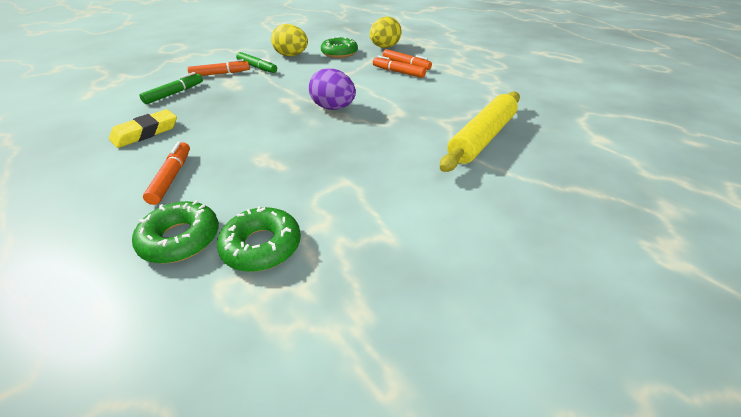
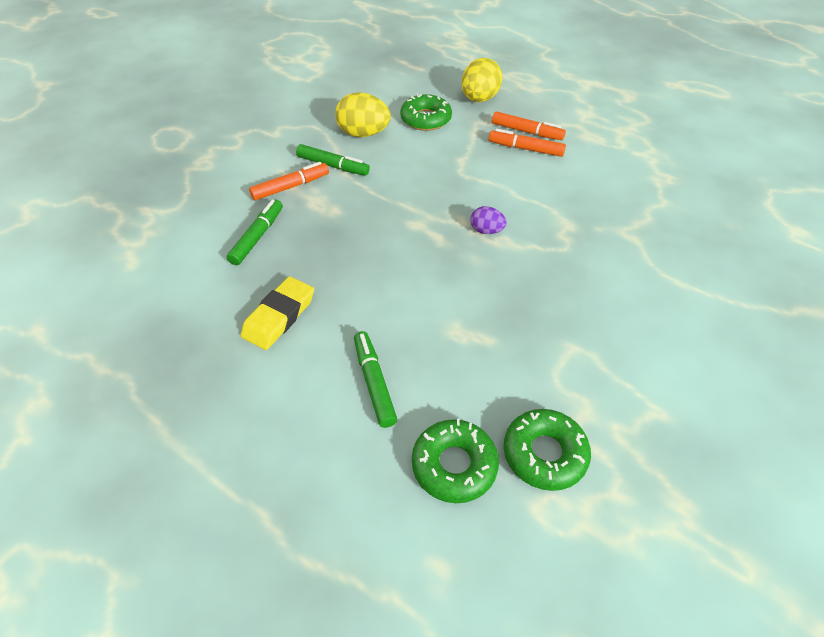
camera: 15 degrees left, 10 degrees up
(172, 177) = (374, 382): orange marker -> green marker
(333, 108) = (486, 231): purple egg -> purple egg, size x0.55
(482, 138) = (680, 253): yellow rolling pin -> none

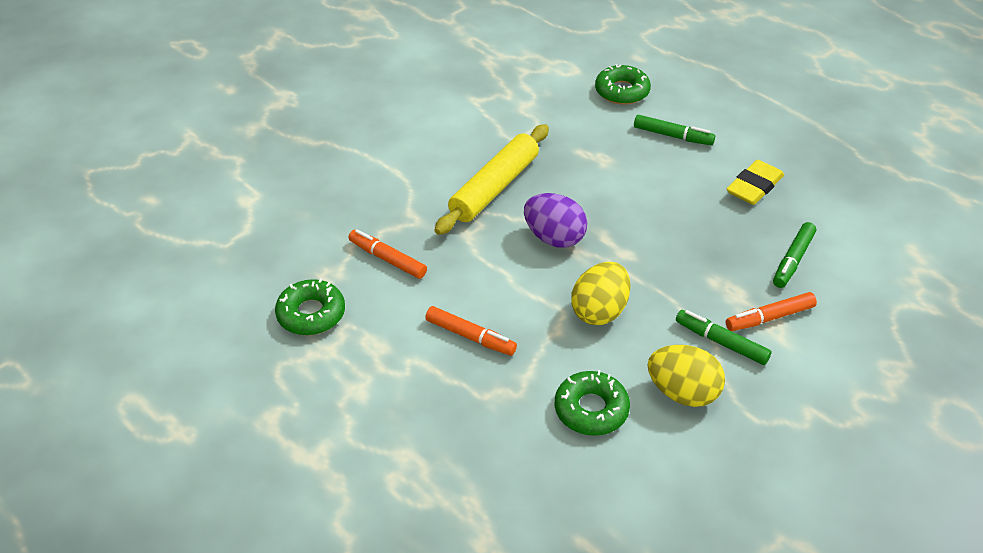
camera: 170 degrees left, 5 degrees down
(374, 382) = (673, 136): green marker -> green marker turned 60 degrees counterclockwise
(479, 99) = (501, 442): yellow egg -> yellow egg (599, 311)
(486, 231) = (554, 238): purple egg -> purple egg, size x1.81
(527, 132) = (456, 365): orange marker -> orange marker (387, 259)
(544, 454) = (562, 90): green donut -> green donut (311, 314)
(566, 276) = (494, 188): none -> yellow rolling pin

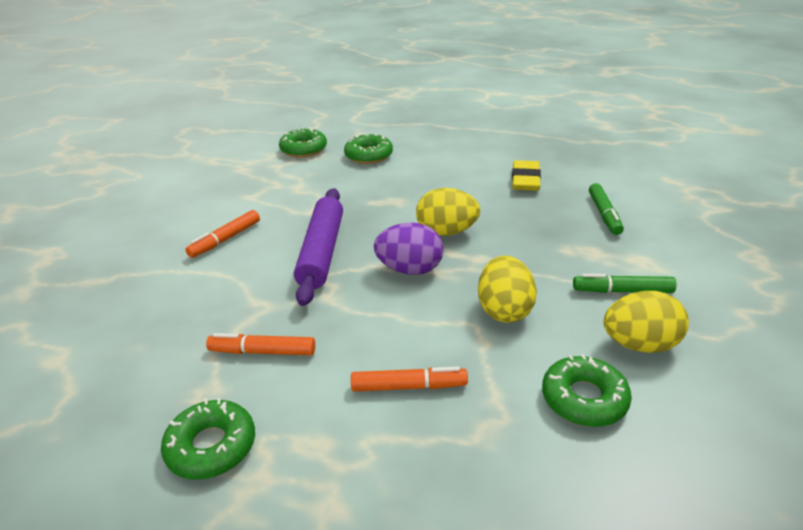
camera: 30 degrees left, 10 degrees down
(494, 188) = (322, 252): yellow rolling pin -> purple rolling pin
(564, 58) = (303, 149): none -> green donut
(619, 213) = (446, 232): none -> yellow egg
(673, 136) = (435, 169): green marker -> none
(769, 318) = (634, 258): orange marker -> orange marker (225, 239)

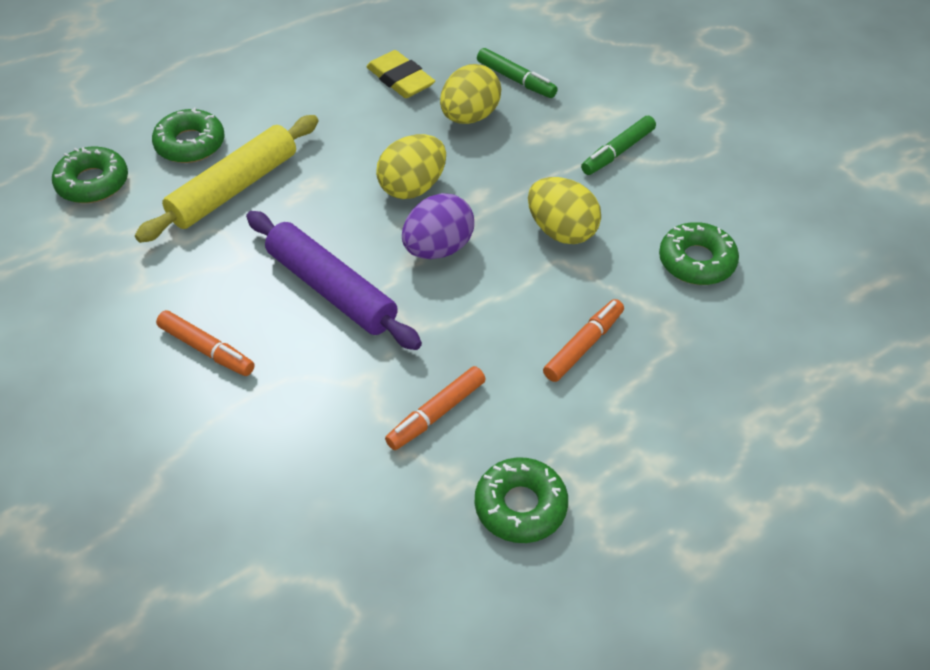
camera: 50 degrees left, 15 degrees up
(225, 239) = (207, 349): orange marker -> orange marker turned 45 degrees counterclockwise
(356, 182) = (233, 188): none -> yellow rolling pin
(639, 344) = (679, 192): yellow egg -> yellow egg (469, 116)

